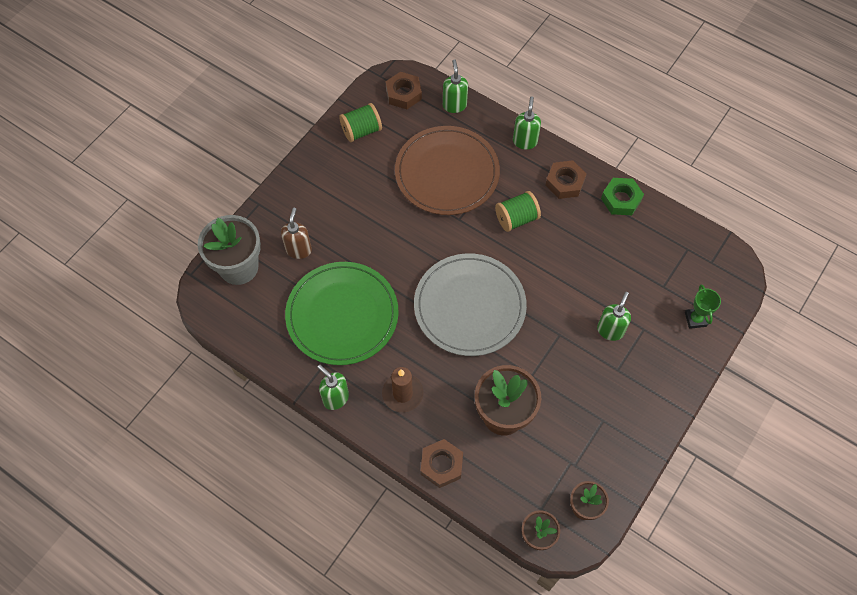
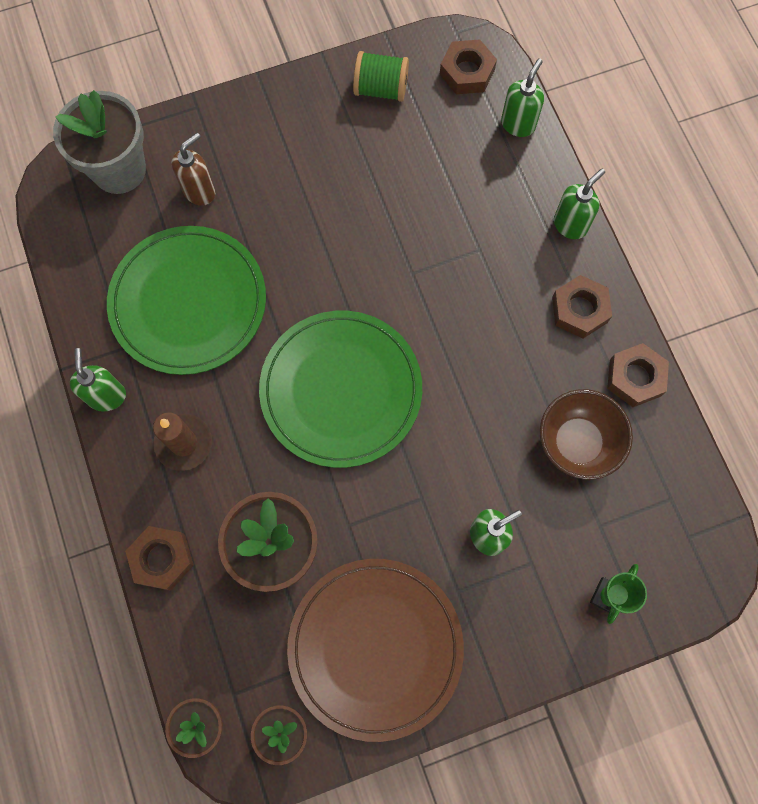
camera: 35 degrees right, 10 degrees up
(447, 173) = (442, 205): brown plate -> brown plate (375, 647)
(469, 306) = (341, 390): grey plate -> green plate
(516, 219) = (482, 317): green spool -> none
(618, 252) = (577, 443): none -> brown bowl
(621, 199) = (635, 378): green nut -> brown nut

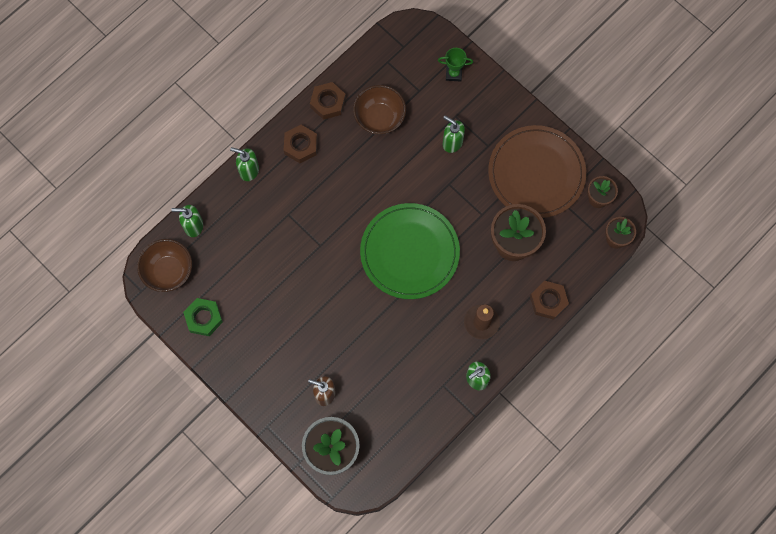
camera: 115 degrees left, 0 degrees up
(188, 302) = (398, 363): green plate -> none
(381, 89) = (204, 318): green spool -> green nut
(467, 72) = (169, 271): brown nut -> brown bowl

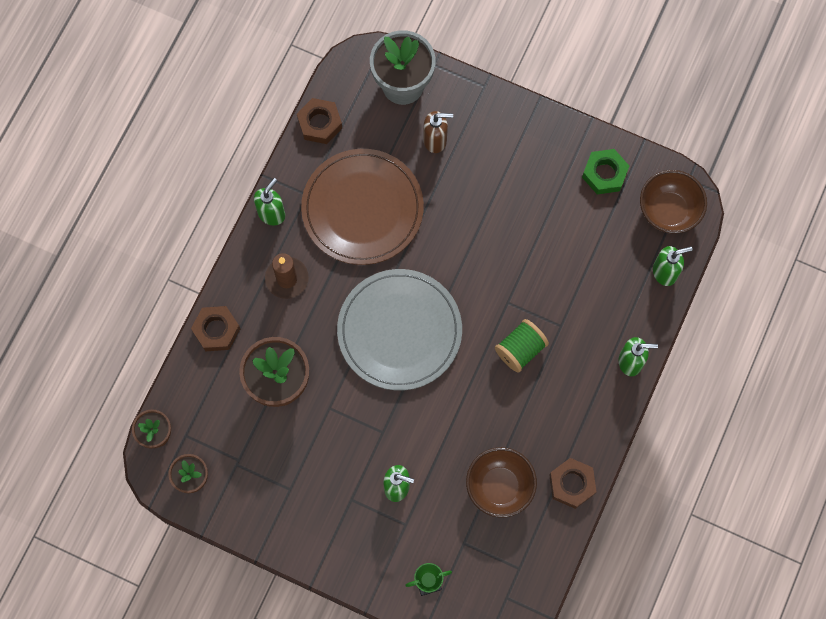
camera: 160 degrees right, 0 degrees up
(301, 146) = (581, 416): brown nut -> brown nut (320, 123)
(325, 207) = (520, 350): none -> green spool
(409, 252) = (399, 331): green plate -> grey plate
(536, 173) = (279, 484): brown plate -> brown plate (362, 208)

